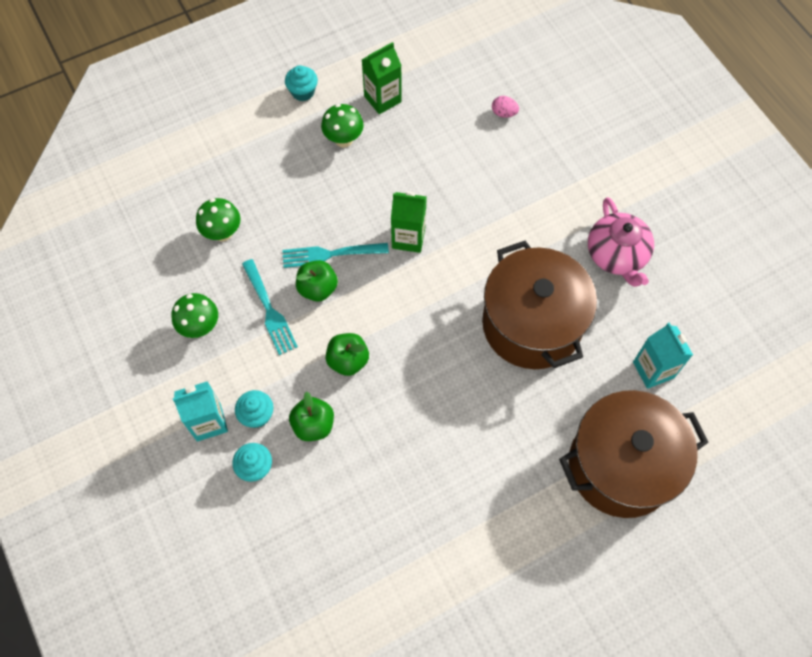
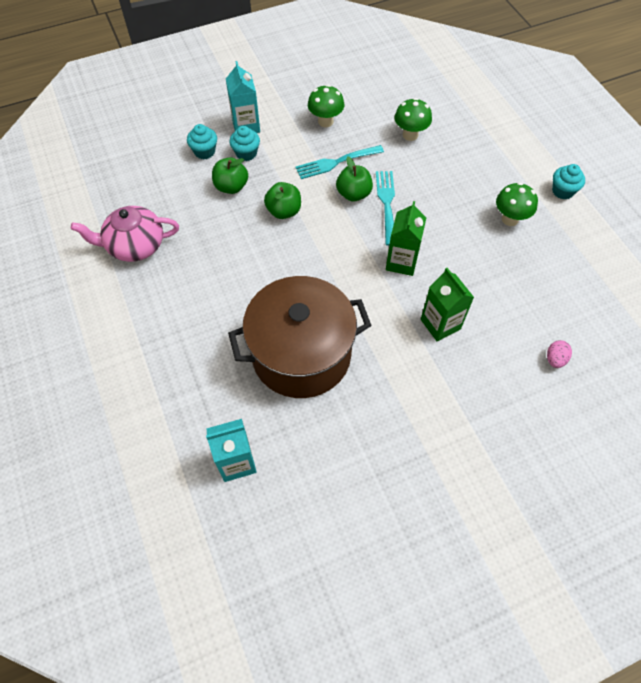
camera: 95 degrees right, 5 degrees down
(382, 99) = (561, 252): green carton -> green carton (440, 324)
(617, 255) = (374, 448): pink teapot -> pink teapot (135, 245)
(621, 465) = (144, 413): brown pot -> none

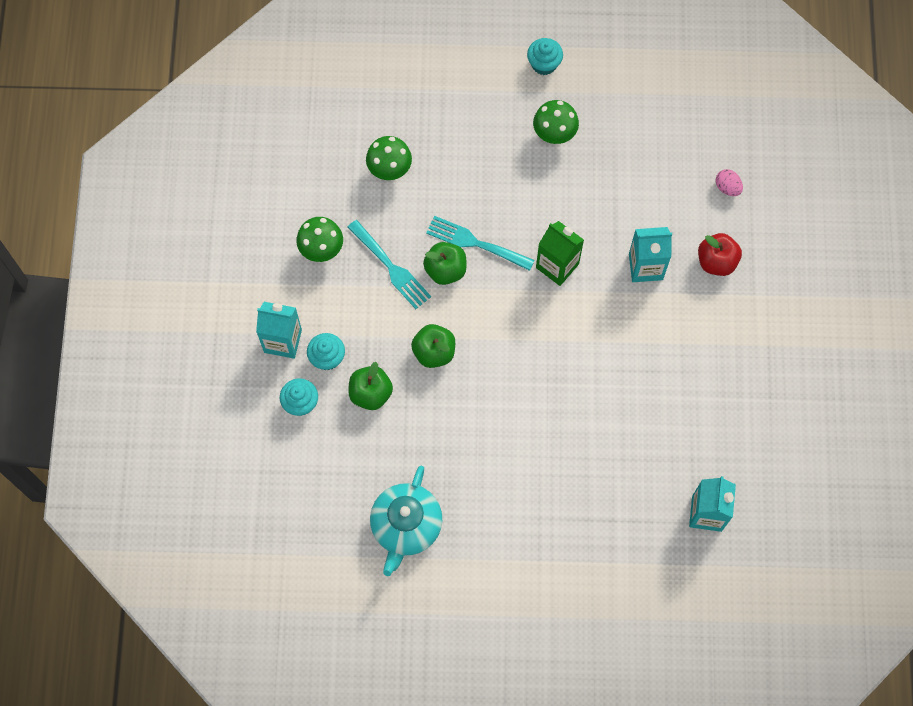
camera: 65 degrees left, 10 degrees up
(135, 245) = (406, 526): pink teapot -> turquoise teapot
(301, 354) = (621, 410): brown pot -> none
(336, 162) = (391, 267): turquoise fork -> turquoise fork turned 45 degrees counterclockwise
(440, 324) = (645, 267): green carton -> turquoise carton
(480, 377) = (716, 261): none -> red apple

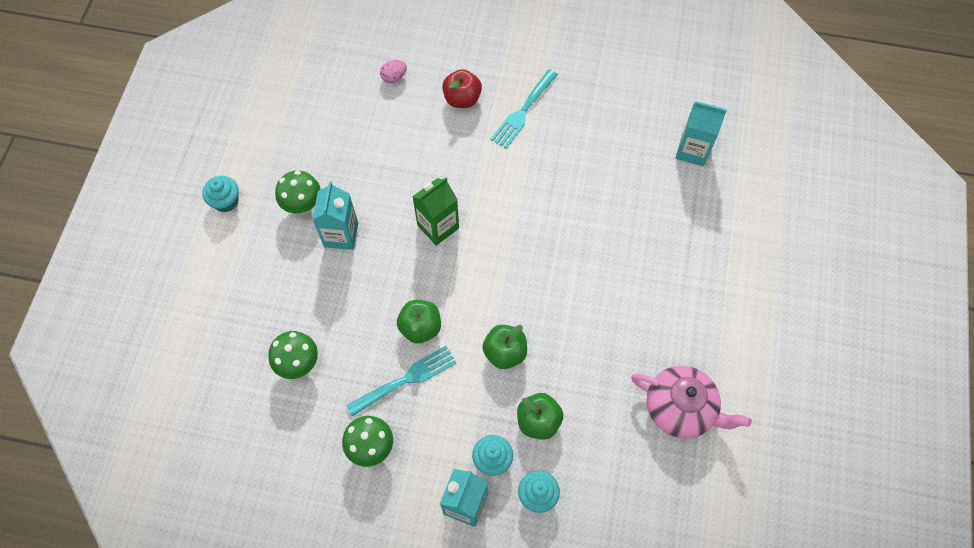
camera: 80 degrees left, 5 degrees down
(406, 526) = (681, 408): turquoise teapot -> pink teapot
(475, 243) = (398, 295): turquoise fork -> turquoise fork (523, 111)
(645, 267) = (455, 154): turquoise carton -> turquoise carton (341, 235)

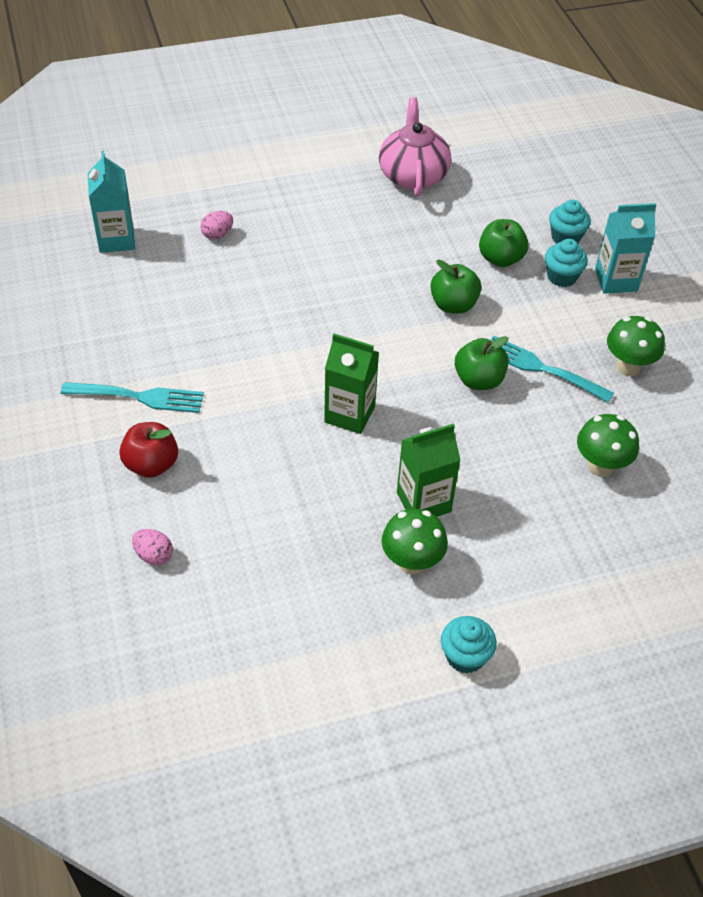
camera: 120 degrees left, 15 degrees down
(341, 235) = (423, 502): turquoise carton -> green carton
(668, 220) = (217, 234): none -> pink egg

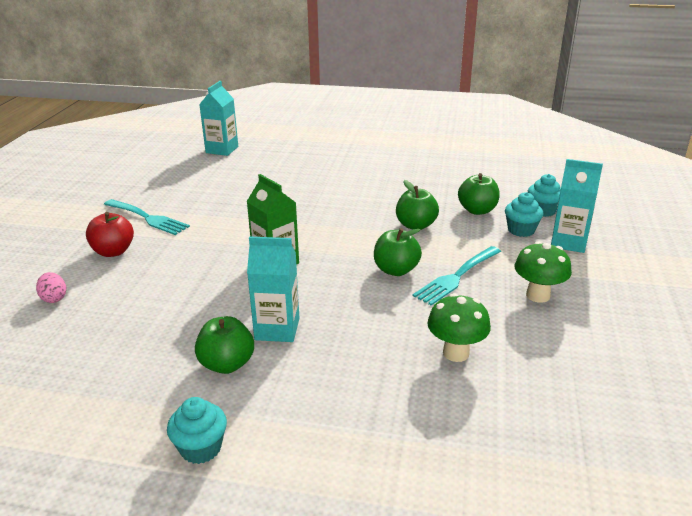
camera: 30 degrees right, 20 degrees down
(217, 234) = (285, 159): pink egg -> none
(411, 562) = (227, 364): green mushroom -> green apple
(413, 175) = (448, 159): pink teapot -> none
(423, 502) = (277, 329): green carton -> turquoise carton
(541, 368) = (456, 277): turquoise fork -> turquoise fork turned 105 degrees counterclockwise

